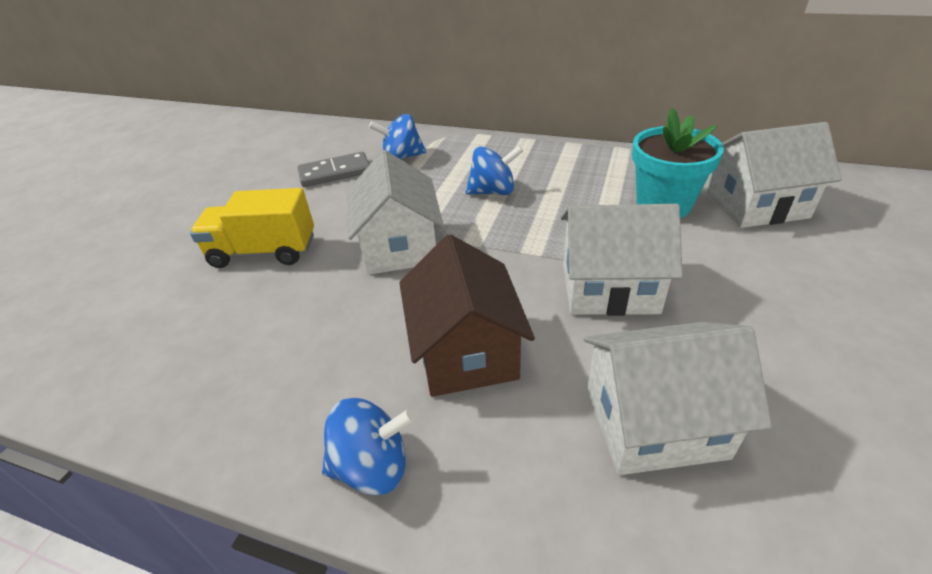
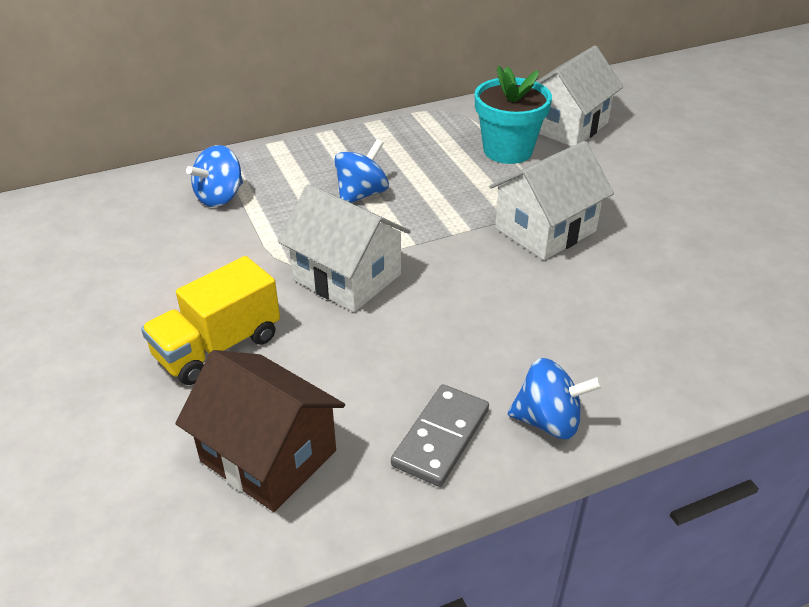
camera: 45 degrees left, 0 degrees up
(335, 172) = (167, 242): grey domino -> grey domino (440, 437)
(373, 466) = (548, 421): blue spinning top -> blue spinning top turned 60 degrees clockwise
(466, 351) = (509, 322): brown house -> brown house (268, 456)
(654, 422) = (663, 296): white house -> none

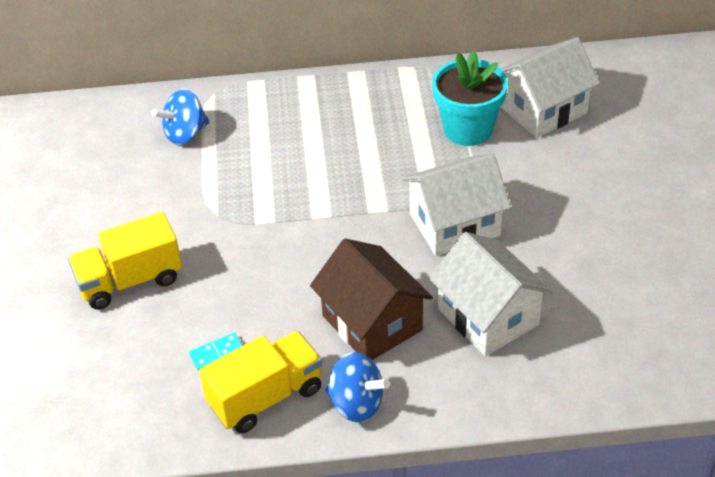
camera: 20 degrees right, 5 degrees up
(268, 456) = (133, 381): brown house -> brown house (372, 323)
(347, 277) = (258, 237): white house -> white house (488, 316)
(358, 403) = (217, 353): none -> turquoise domino
(361, 194) = (308, 154): blue spinning top -> none
(440, 437) = (266, 397): grey domino -> yellow truck

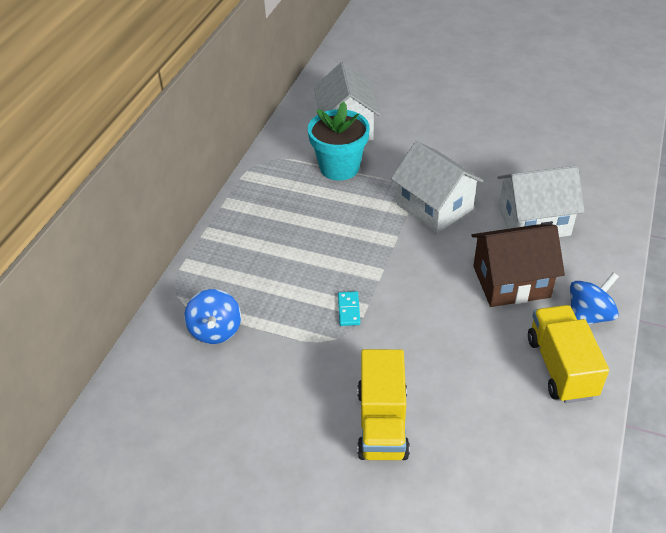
camera: 65 degrees left, 0 degrees up
(217, 353) = (500, 385): turquoise domino -> turquoise domino (349, 310)
(454, 224) = (434, 207): white house -> white house turned 45 degrees counterclockwise

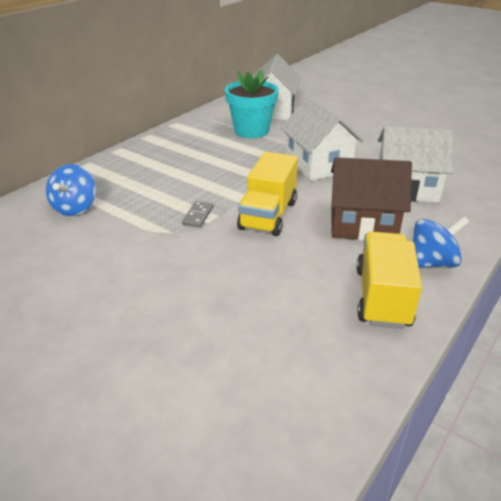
camera: 15 degrees right, 10 degrees down
(349, 310) = (198, 216): turquoise domino -> grey domino
(382, 423) = (171, 303): yellow truck -> yellow truck (268, 215)

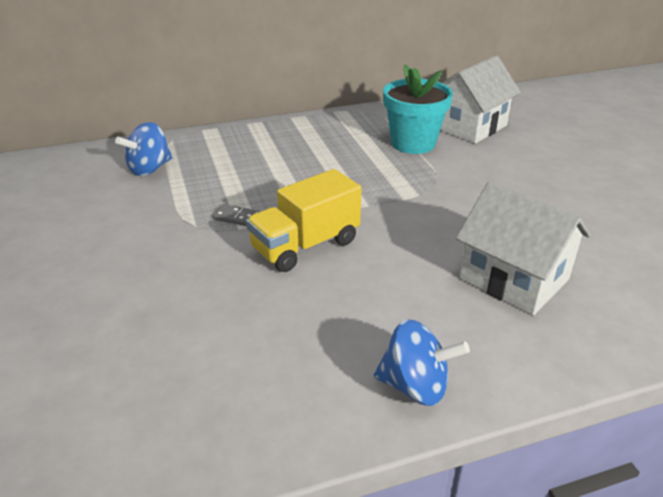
camera: 35 degrees right, 0 degrees up
(198, 216) = (239, 218): grey domino -> grey domino turned 60 degrees clockwise
(318, 165) = (438, 208): white house -> none
(363, 224) = (396, 300): brown house -> none
(382, 297) = (301, 395): yellow truck -> none

